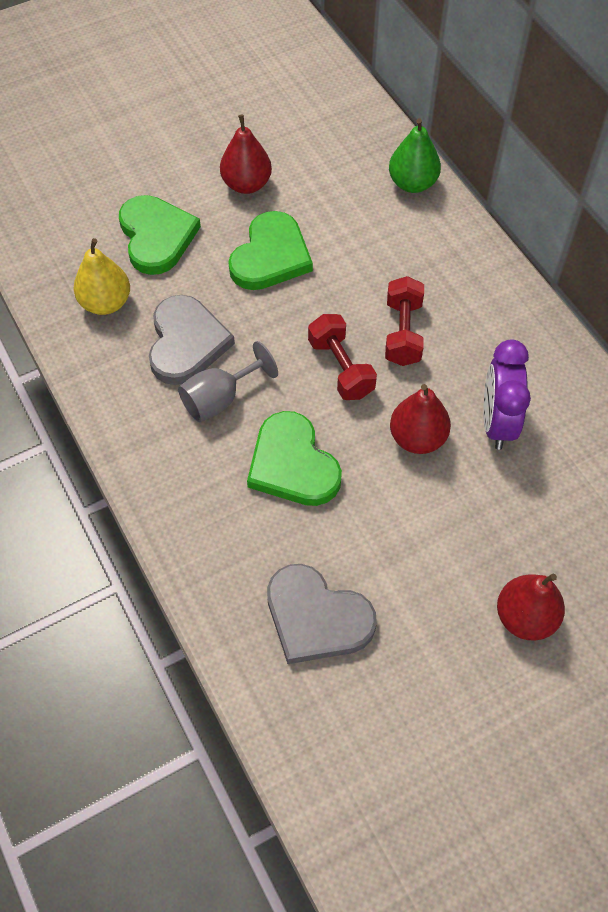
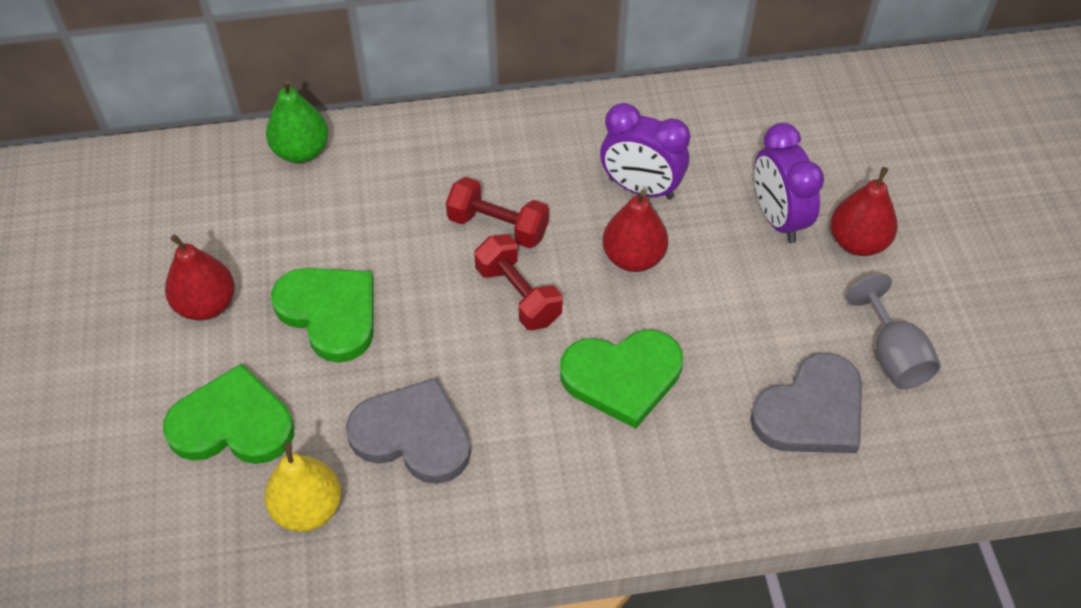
camera: 70 degrees left, 5 degrees down
(220, 399) = (508, 422): grey goblet -> grey goblet (892, 355)
(341, 368) = (518, 295): red dumbbell -> red dumbbell turned 60 degrees clockwise
(519, 542) = (778, 218): none -> purple clock

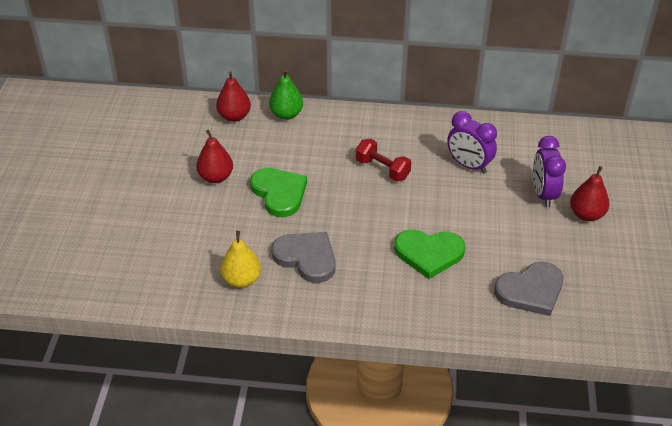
camera: 15 degrees right, 10 degrees down
(232, 423) = (214, 234): green heart -> none
(518, 295) = (383, 204): red dumbbell -> none
(633, 258) = (453, 198): red pear -> red pear (234, 116)
(892, 355) = (587, 273): grey goblet -> none

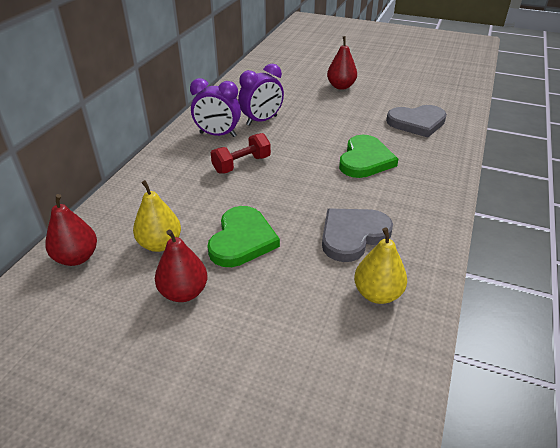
camera: 75 degrees left, 5 degrees down
(260, 151) = (160, 244): none -> yellow pear
(279, 193) = (242, 240): green heart -> green heart turned 120 degrees clockwise
(286, 114) = (109, 213): green pear -> none
(531, 291) = (417, 123): grey heart -> grey heart turned 90 degrees clockwise
(543, 194) = (312, 97): purple clock -> purple clock (218, 135)

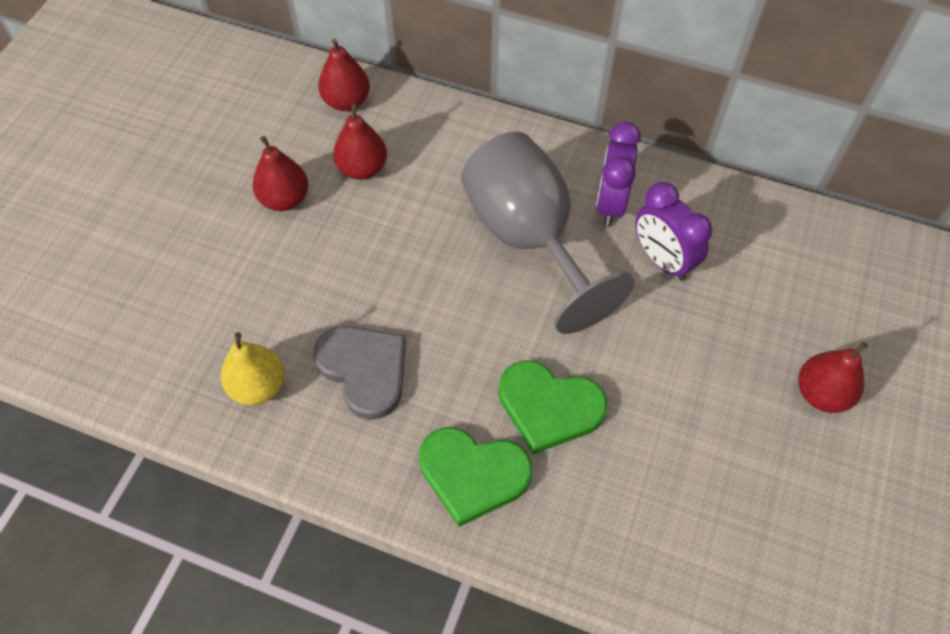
camera: 90 degrees right, 20 degrees up
(160, 244) = (362, 168): yellow pear -> red pear
(241, 164) = (529, 238): red dumbbell -> grey goblet
(242, 240) = (364, 247): green heart -> green heart (473, 474)
(417, 123) = (686, 517): grey heart -> none

